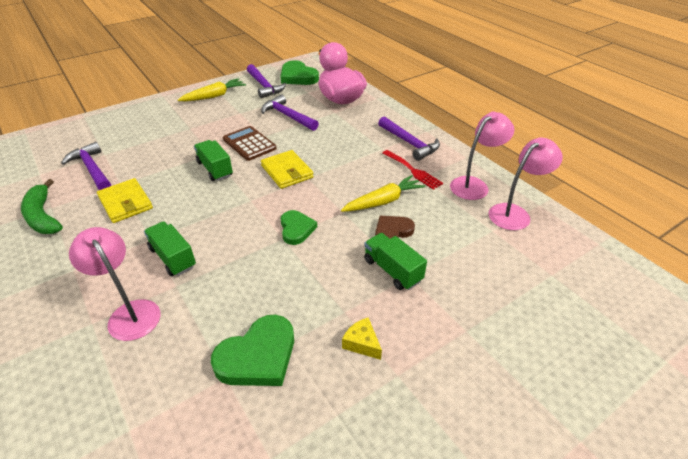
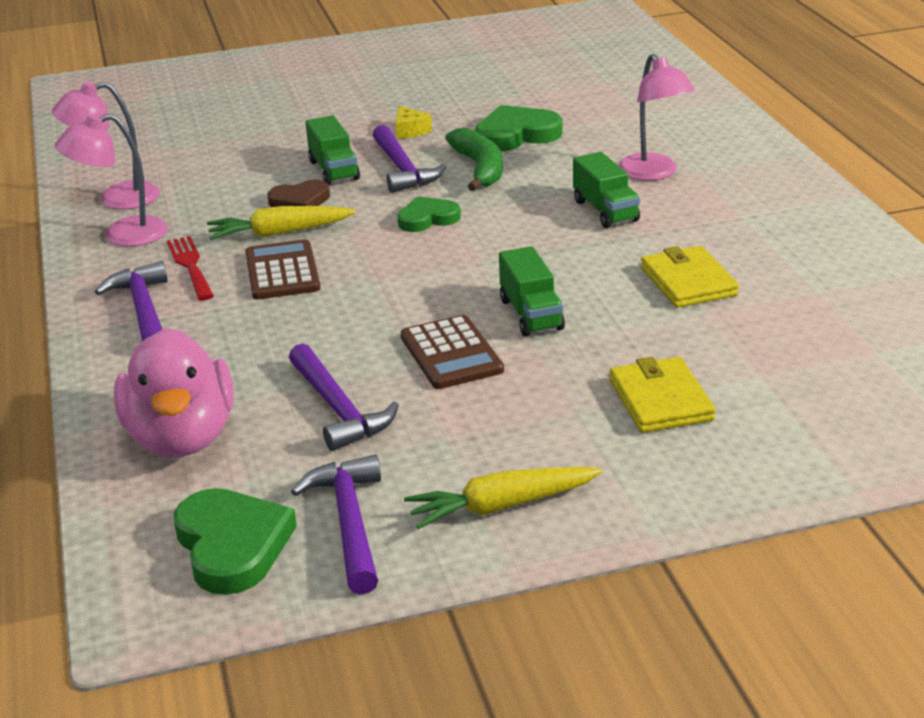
camera: 160 degrees left, 10 degrees down
(43, 216) = (822, 280): green banana -> green banana (480, 168)
(92, 169) = (772, 346): purple hammer -> purple hammer (403, 169)
(287, 171) = (402, 292): yellow wallet -> yellow wallet (660, 400)
(296, 229) = (427, 218): green heart -> green heart turned 60 degrees clockwise
(360, 175) = (282, 271): none -> brown calculator

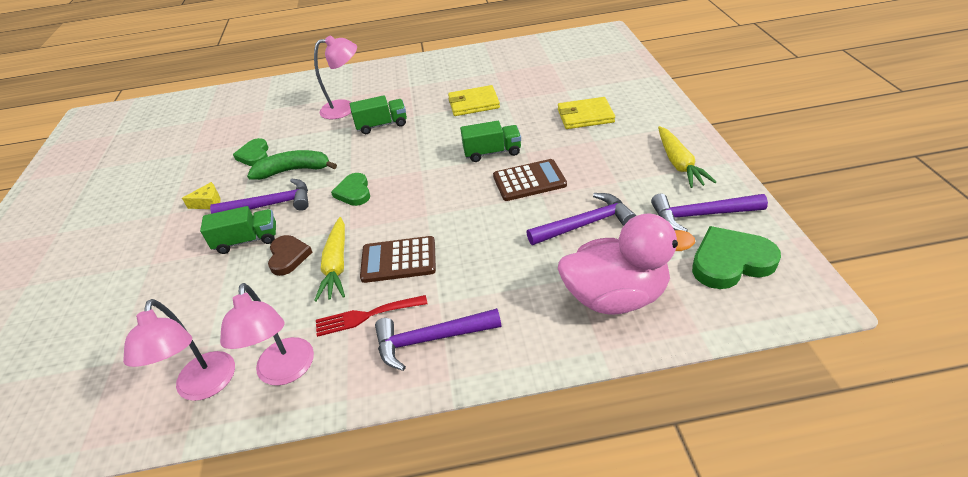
camera: 80 degrees left, 10 degrees up
(516, 135) = (254, 155): green heart -> green heart, size x0.64

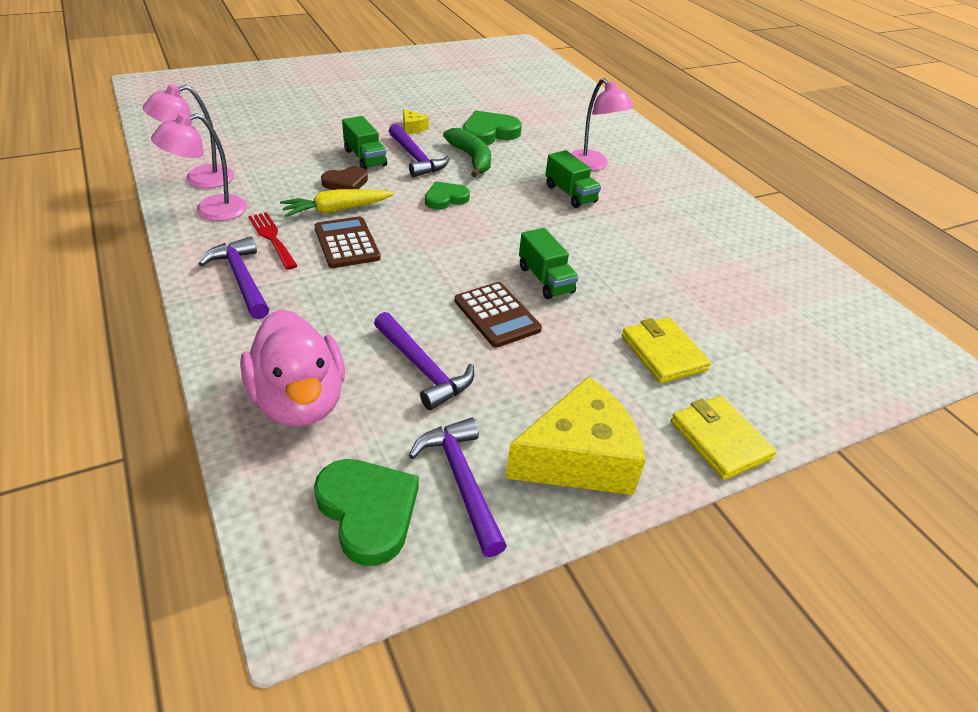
camera: 65 degrees right, 0 degrees up
(254, 155) = (489, 133): green heart -> green heart, size x1.55
(473, 103) = (646, 251): yellow wallet -> yellow wallet (720, 440)
(679, 164) = (578, 458): yellow carrot -> yellow cheese

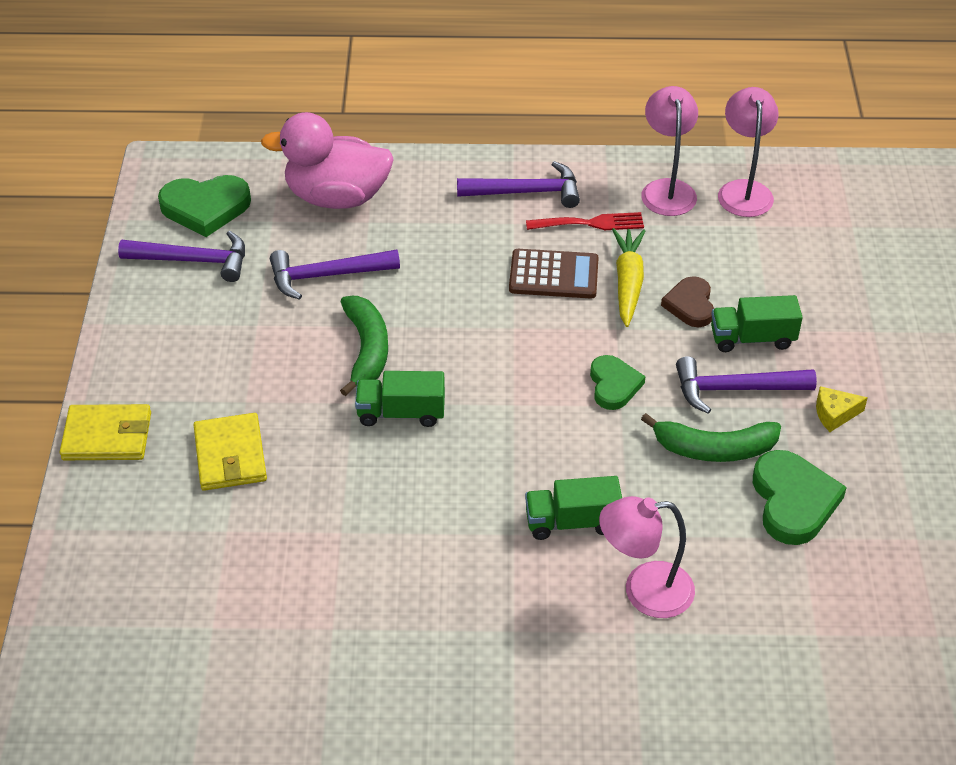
camera: 120 degrees right, 5 degrees up
(497, 315) = (366, 350): brown calculator -> green banana
(578, 458) = (162, 334): yellow cheese -> none
(663, 353) = (230, 455): yellow wallet -> yellow wallet turned 75 degrees clockwise

